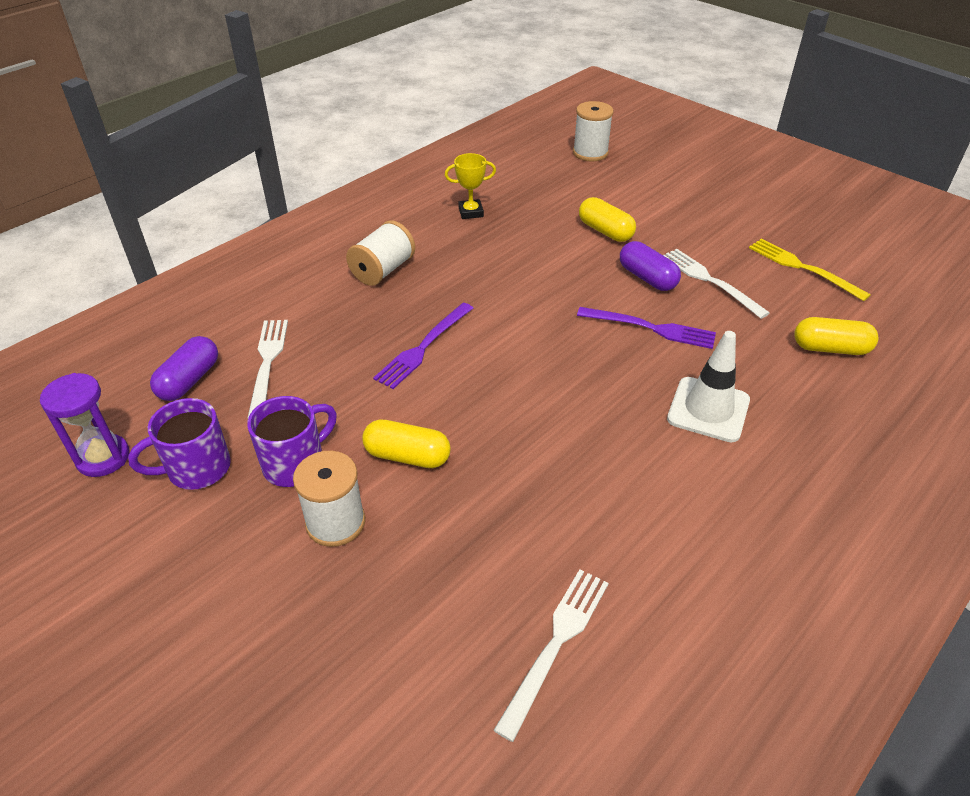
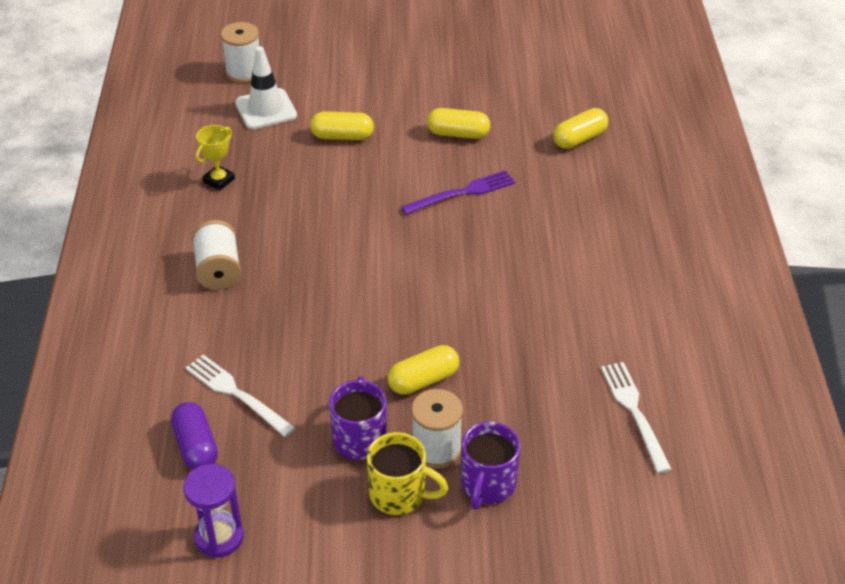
camera: 45 degrees left, 0 degrees up
(197, 469) = (298, 491): purple mug -> purple mug (487, 485)
(255, 536) = (399, 494): none -> yellow mug
(423, 347) = (333, 306): purple fork -> none
(647, 278) = (416, 157): purple capsule -> none
(708, 409) = (558, 225): white traffic cone -> white traffic cone (266, 109)
(709, 281) = (458, 134): white fork -> yellow capsule
(802, 268) = (503, 88): yellow fork -> none

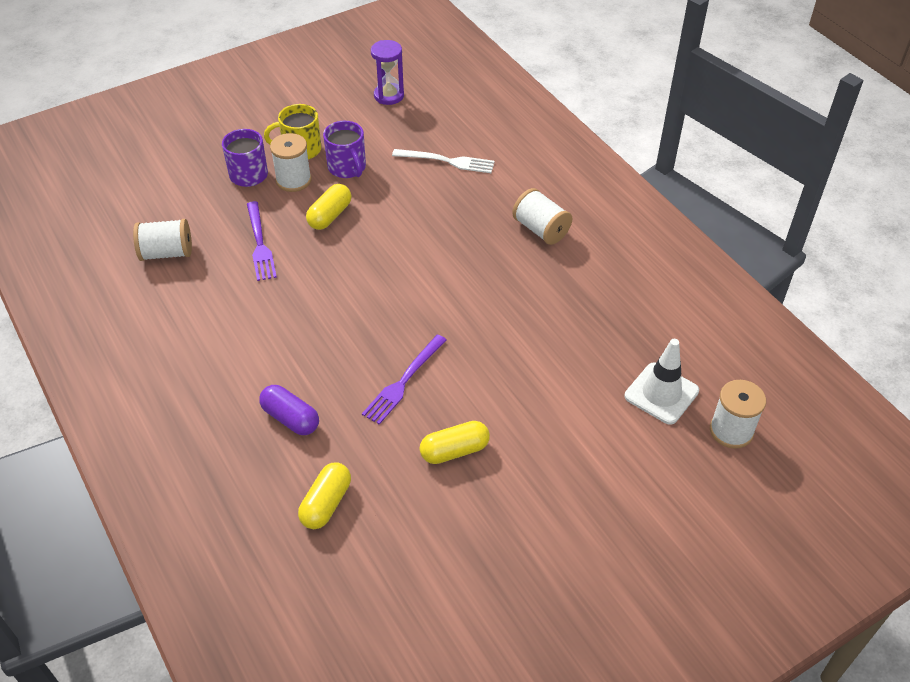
camera: 150 degrees right, 5 degrees up
(196, 446) = (444, 127): purple capsule -> purple capsule (291, 418)
(219, 180) = (620, 300): yellow trophy -> none
(342, 136) = (561, 395): yellow capsule -> none
(522, 378) = (260, 244): none -> purple fork
(634, 412) = (167, 253): white fork -> white spool

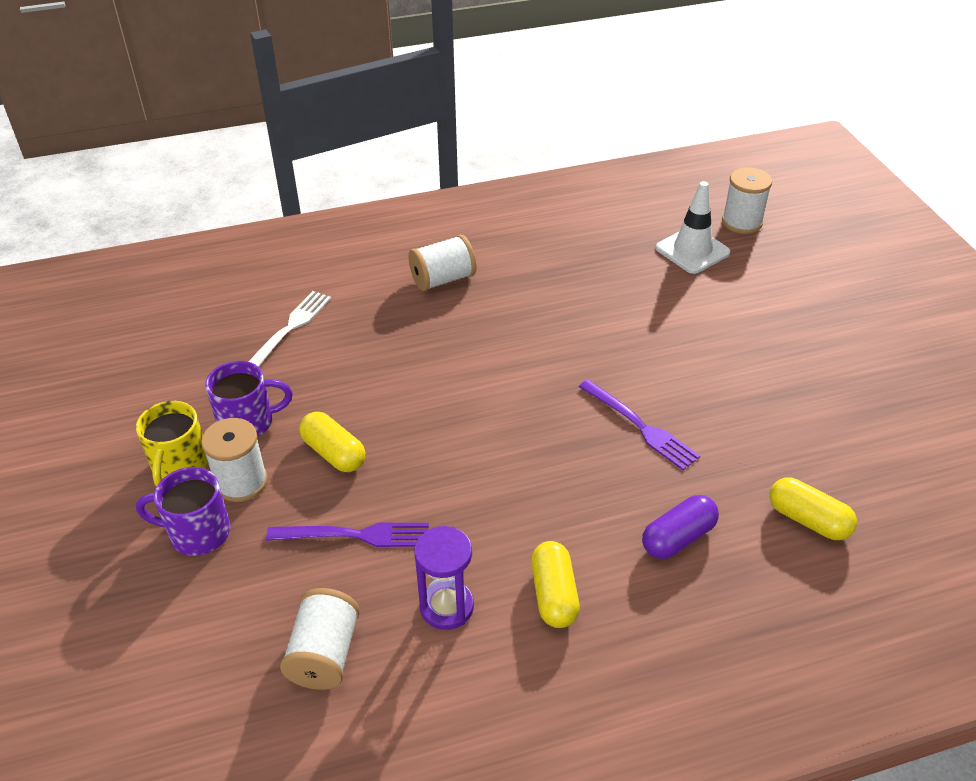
camera: 75 degrees left, 5 degrees down
(389, 96) = (124, 360): purple hourglass -> purple hourglass (446, 607)
(454, 451) = (744, 402): yellow capsule -> yellow capsule (554, 595)

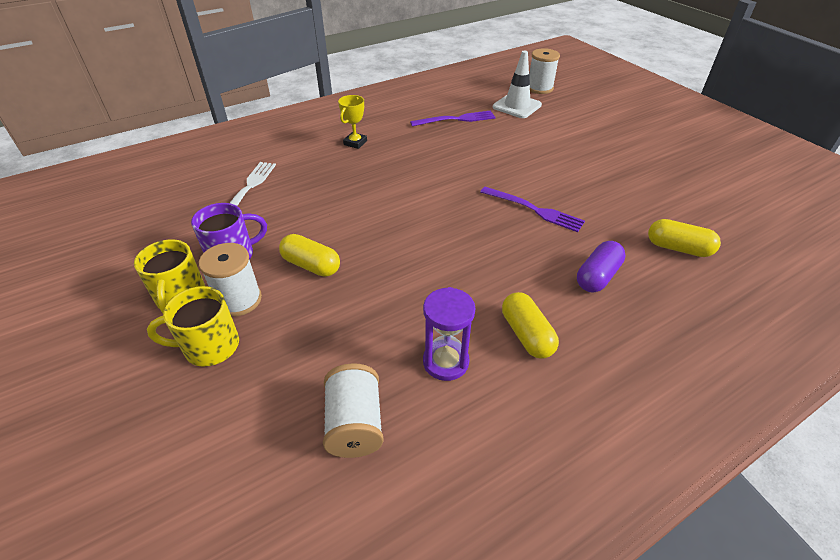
camera: 15 degrees left, 0 degrees up
(197, 533) = (210, 347): purple mug -> yellow mug
(355, 535) = (349, 322): purple fork -> purple fork (456, 119)
(443, 279) = (355, 143): white spool -> yellow trophy

